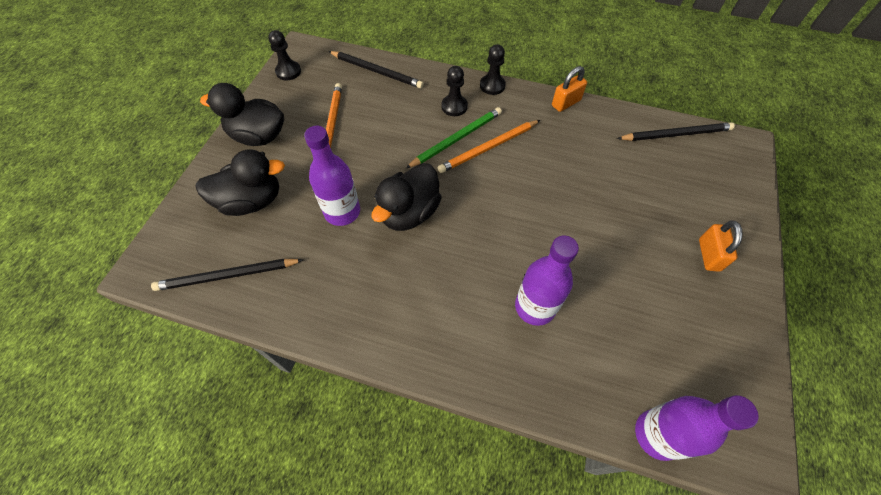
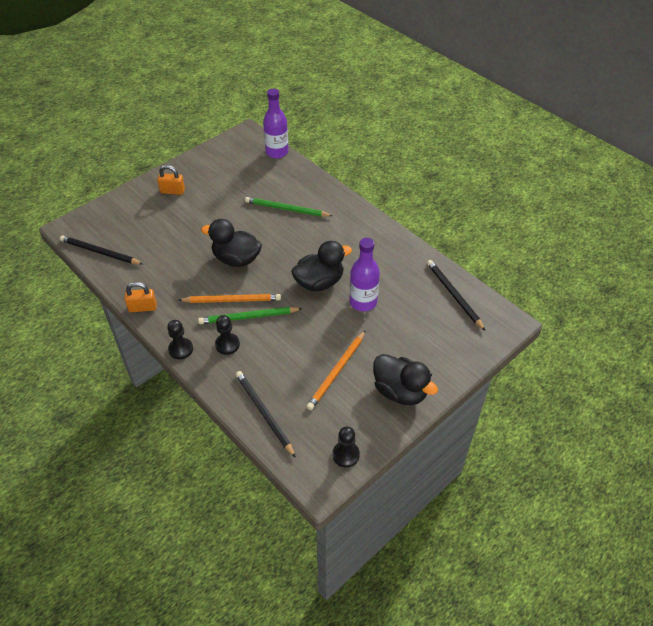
camera: 150 degrees left, 10 degrees down
(227, 276) = (453, 295): black pencil -> black pencil turned 135 degrees counterclockwise
(251, 201) = (423, 337): black duck -> black duck (236, 259)
(535, 307) = (286, 209): purple bottle -> green pencil
(709, 255) = (172, 191): orange padlock -> orange padlock turned 60 degrees clockwise

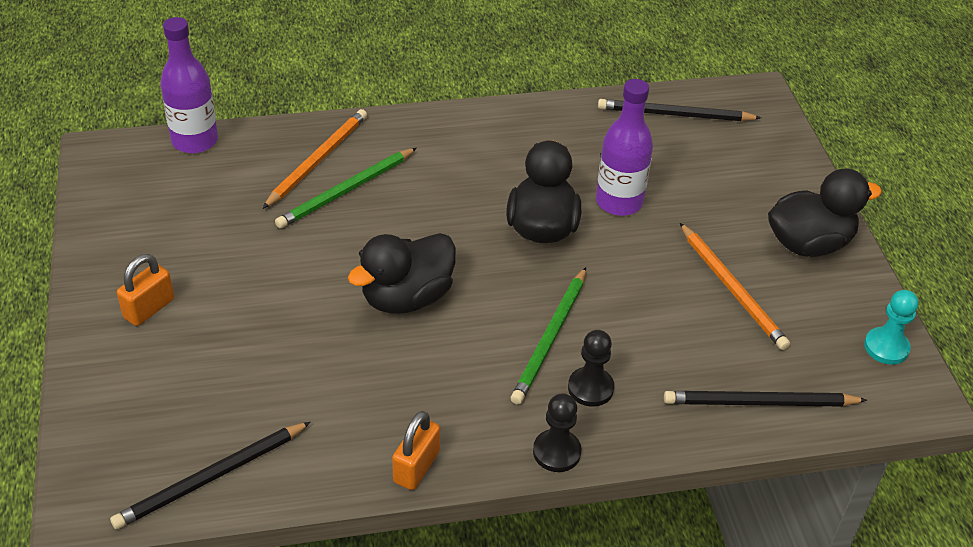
camera: 60 degrees left, 5 degrees down
(232, 300) = (497, 342): orange pencil -> orange pencil (318, 160)
(345, 455) = (886, 347): black pawn -> turquoise pawn

